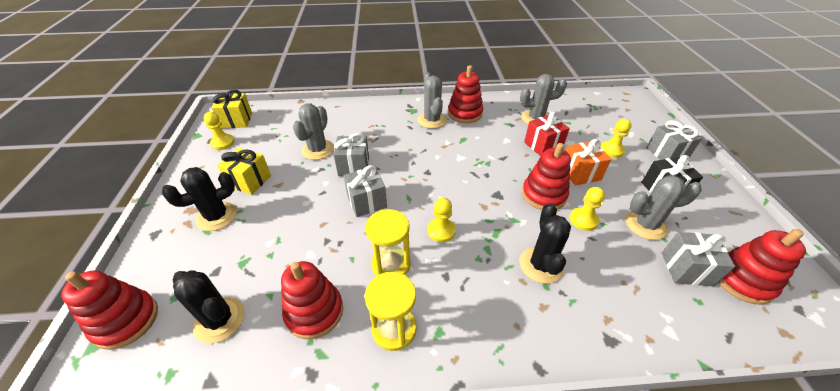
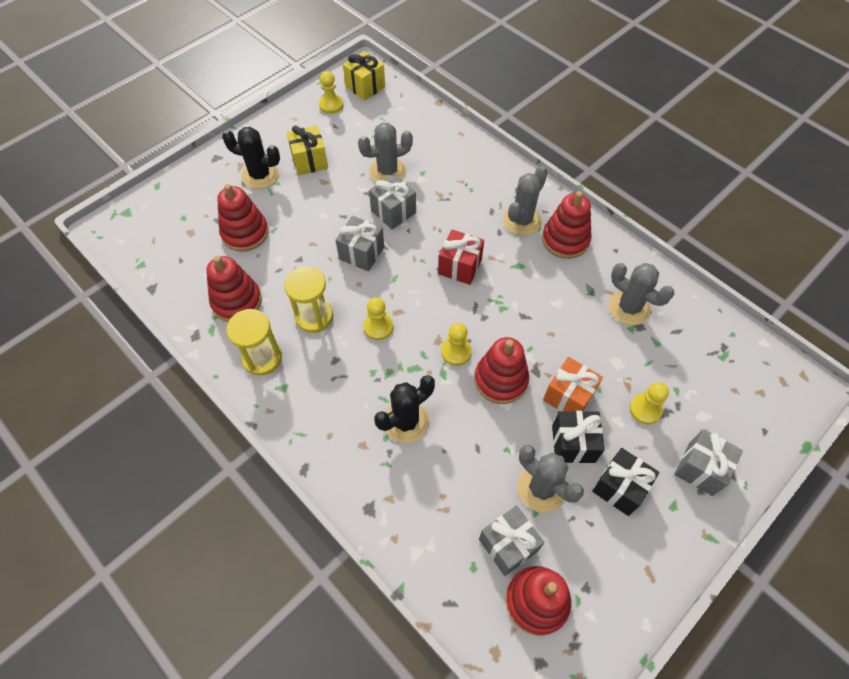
camera: 50 degrees right, 15 degrees up
(126, 321) = (151, 210): red stacking toy -> red stacking toy (245, 233)
(219, 320) = (189, 255): black cactus -> none
(543, 145) = (583, 340): red gift -> red gift (460, 267)
(583, 220) = (496, 430): yellow pawn -> yellow pawn (456, 352)
(618, 191) = (573, 444): none -> black gift

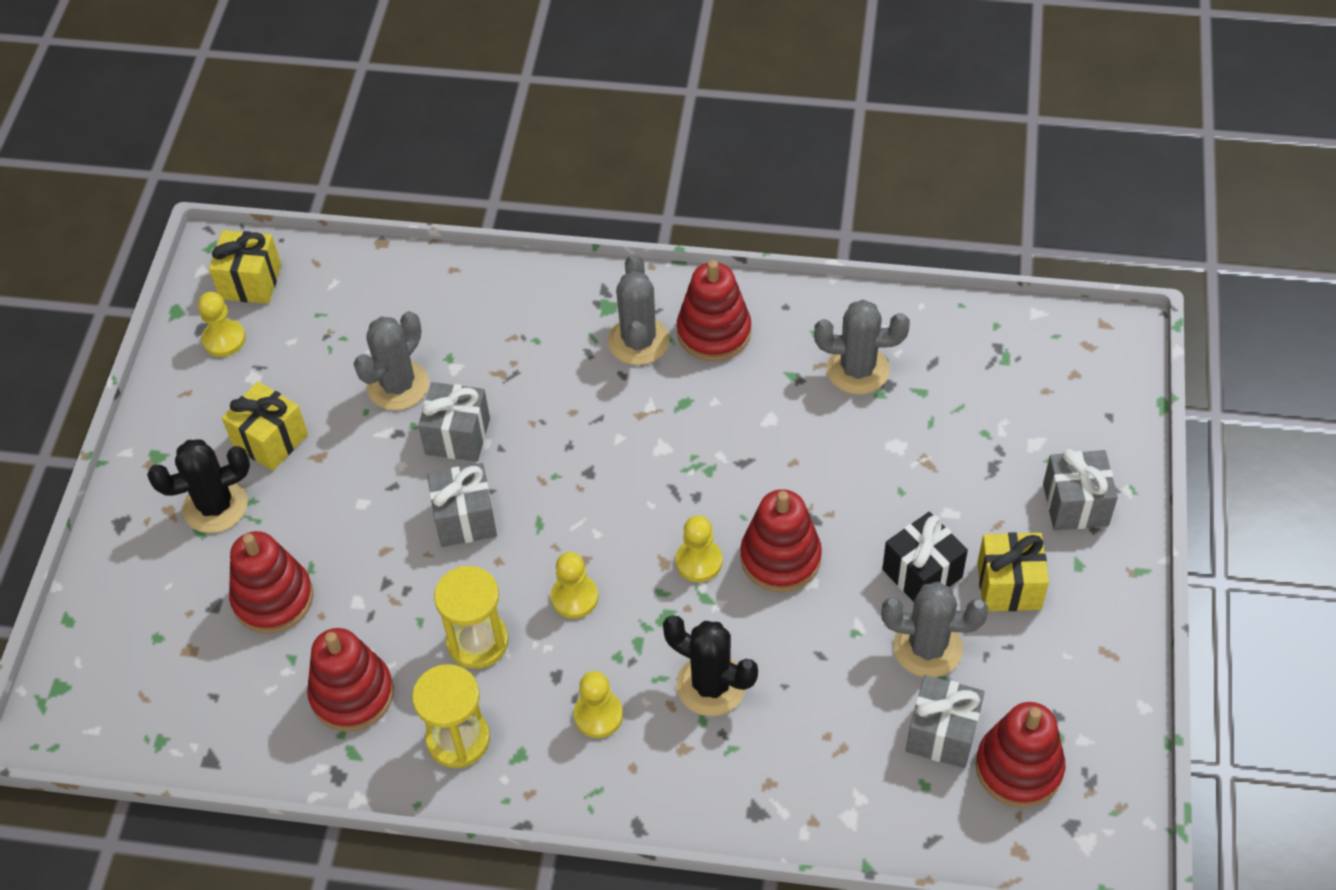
camera: 35 degrees left, 5 degrees down
(406, 422) = (711, 685): black cactus -> black cactus turned 75 degrees counterclockwise
(460, 267) = (611, 452): red gift -> none
(568, 396) = (873, 523): orange gift -> none
(619, 487) = (1009, 586): black gift -> yellow gift
(645, 409) = (968, 479): yellow pawn -> yellow pawn (598, 715)

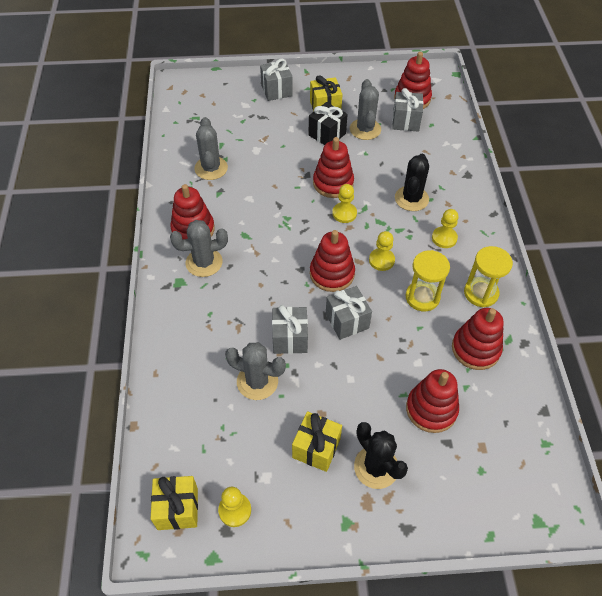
camera: 105 degrees left, 0 degrees up
(566, 515) = (332, 274): none -> red stacking toy

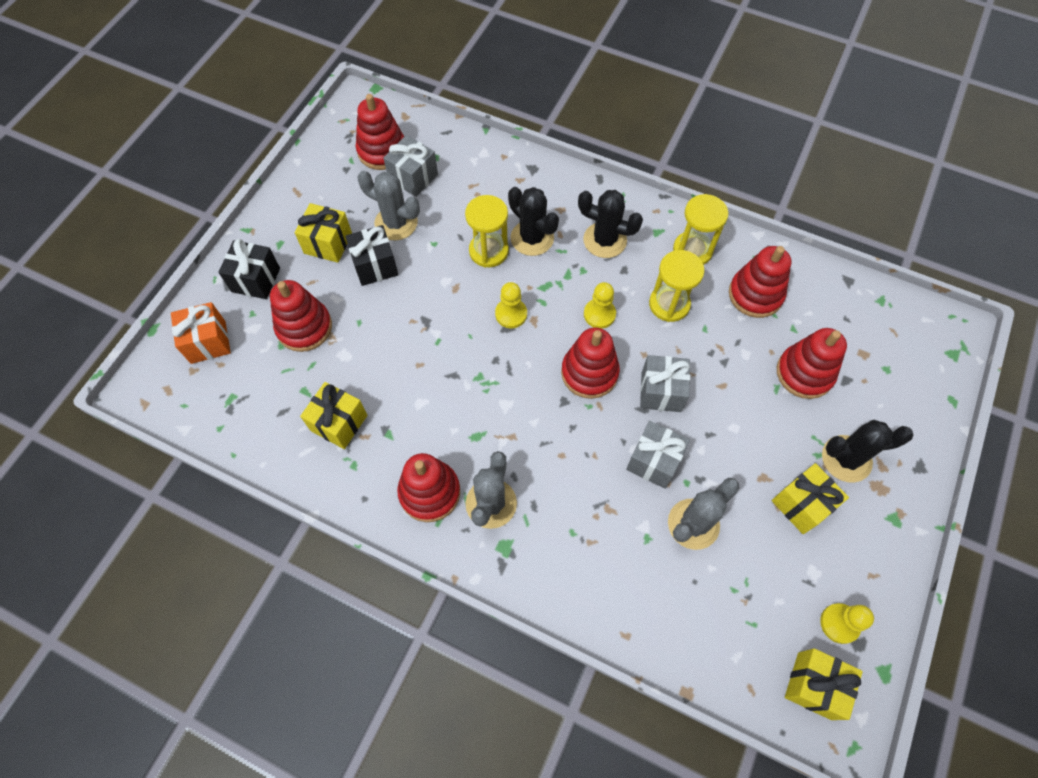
camera: 60 degrees left, 10 degrees up
(211, 168) = (339, 423): grey cactus -> yellow gift
(223, 92) = (208, 342): none -> orange gift
(276, 90) = (256, 280): grey gift -> black gift
(333, 183) = (458, 301): red stacking toy -> red stacking toy (304, 327)
(382, 181) = (489, 251): none -> yellow hourglass
(444, 238) = (605, 240): yellow pawn -> black cactus

